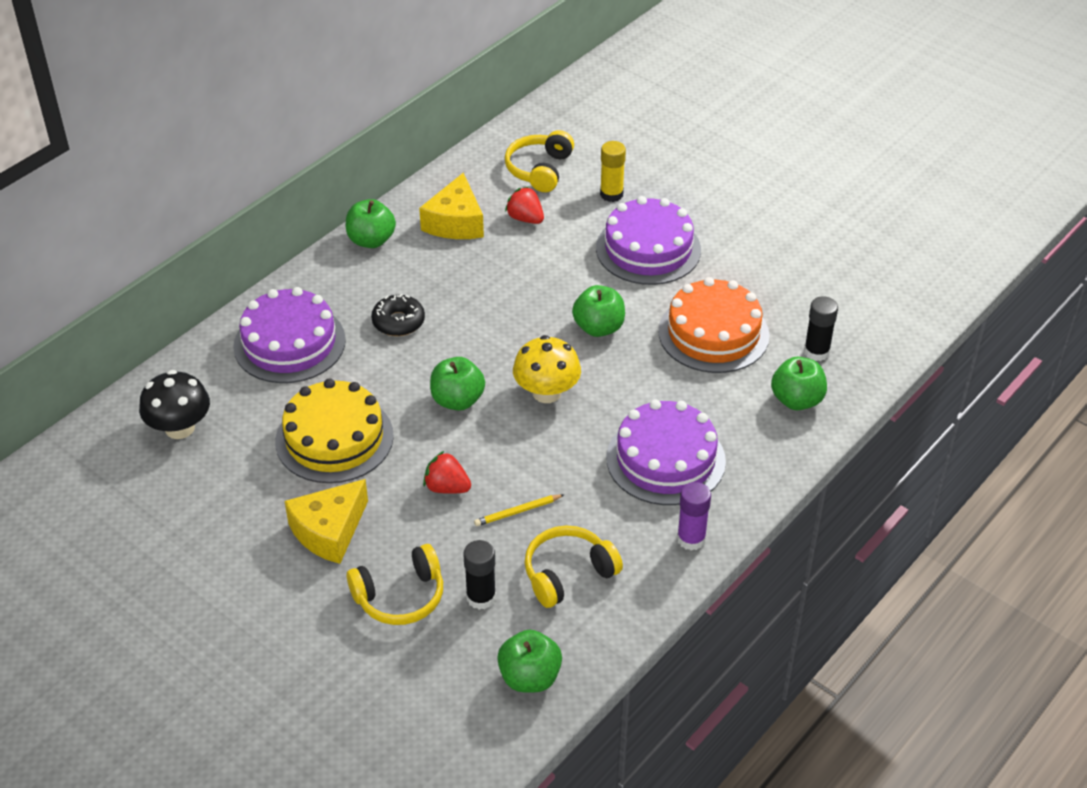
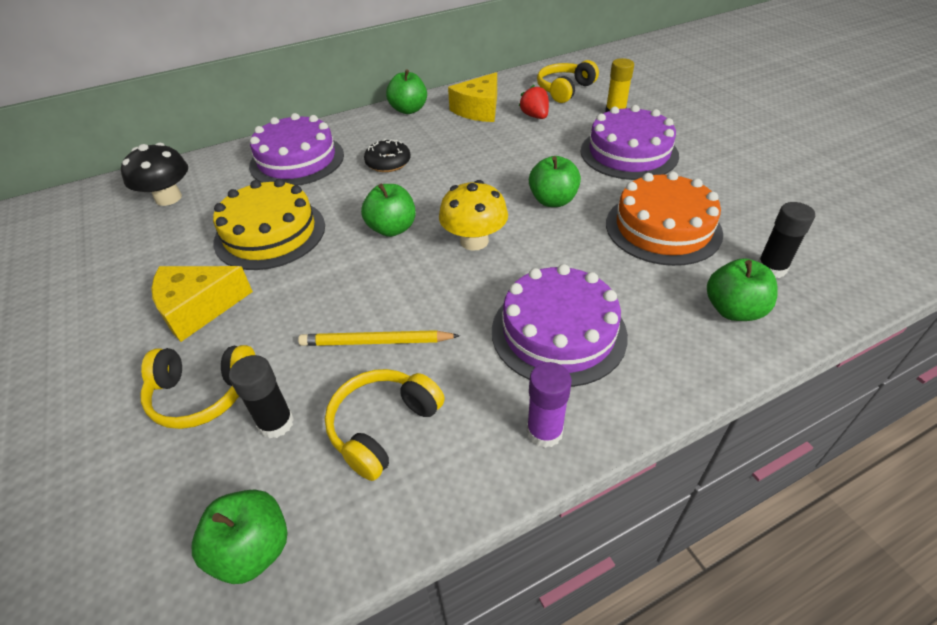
camera: 25 degrees right, 0 degrees up
(447, 487) = (328, 299): red strawberry -> none
(518, 512) = (376, 342): yellow pencil -> yellow pencil, size x1.51
(568, 573) = (383, 427): yellow headphones -> yellow headphones turned 45 degrees counterclockwise

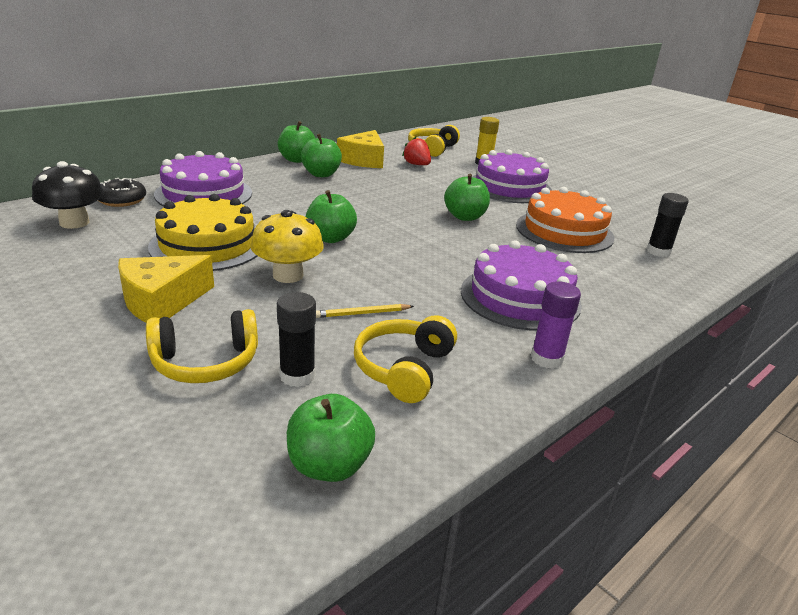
camera: 20 degrees left, 15 degrees down
(376, 342) = (362, 313): yellow pencil -> yellow pencil, size x0.66
(388, 163) = (299, 195): black donut -> black donut (121, 200)
(474, 241) = (412, 244): yellow mushroom -> yellow mushroom (288, 275)
(733, 310) = (646, 276): green apple -> green apple (321, 174)

